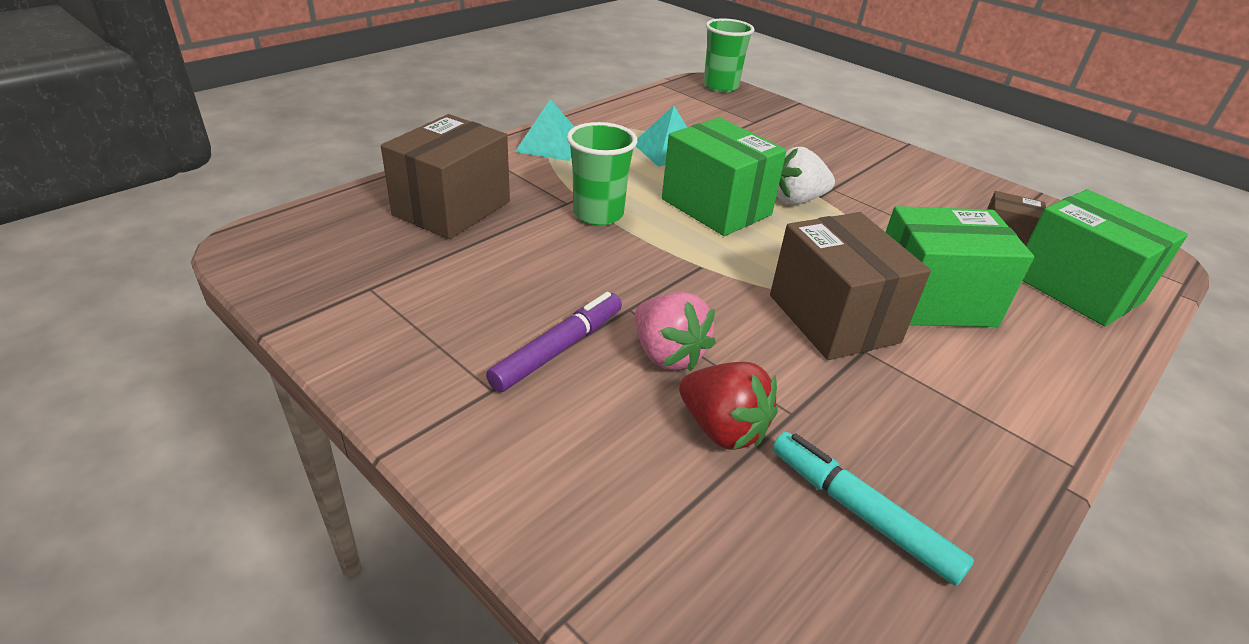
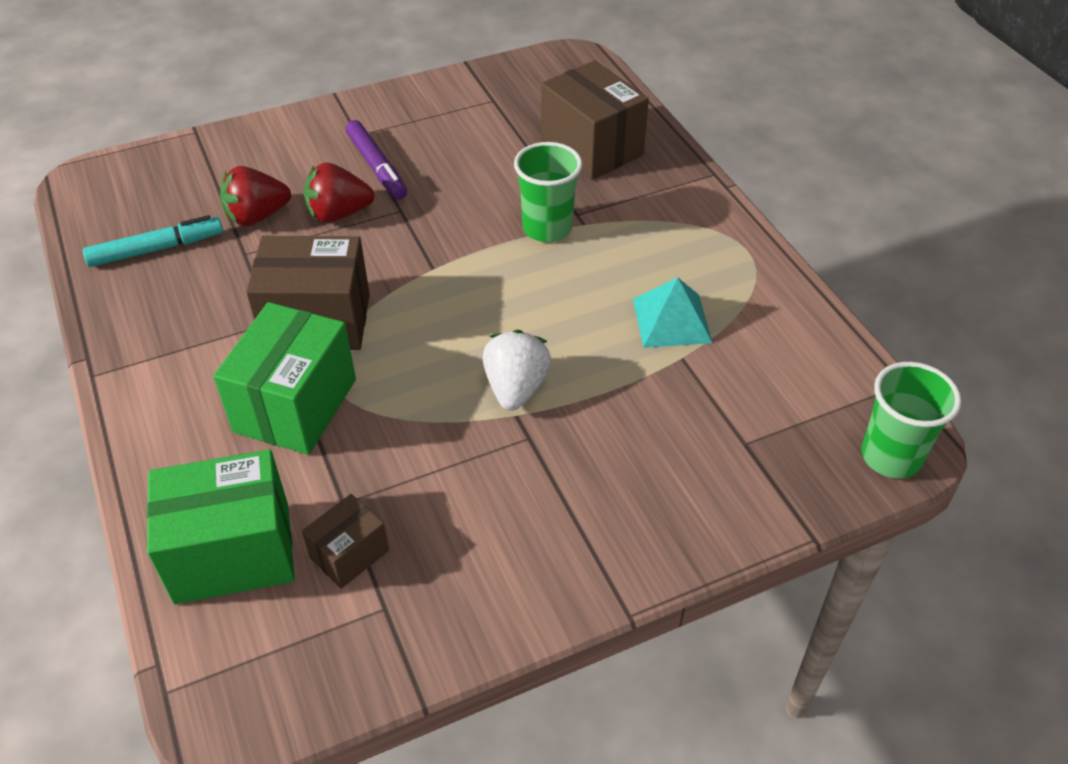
camera: 115 degrees right, 10 degrees up
(550, 144) = (708, 229): turquoise pyramid -> none
(667, 354) = (338, 214): pink strawberry -> red strawberry
(716, 207) = (527, 314): green box -> none

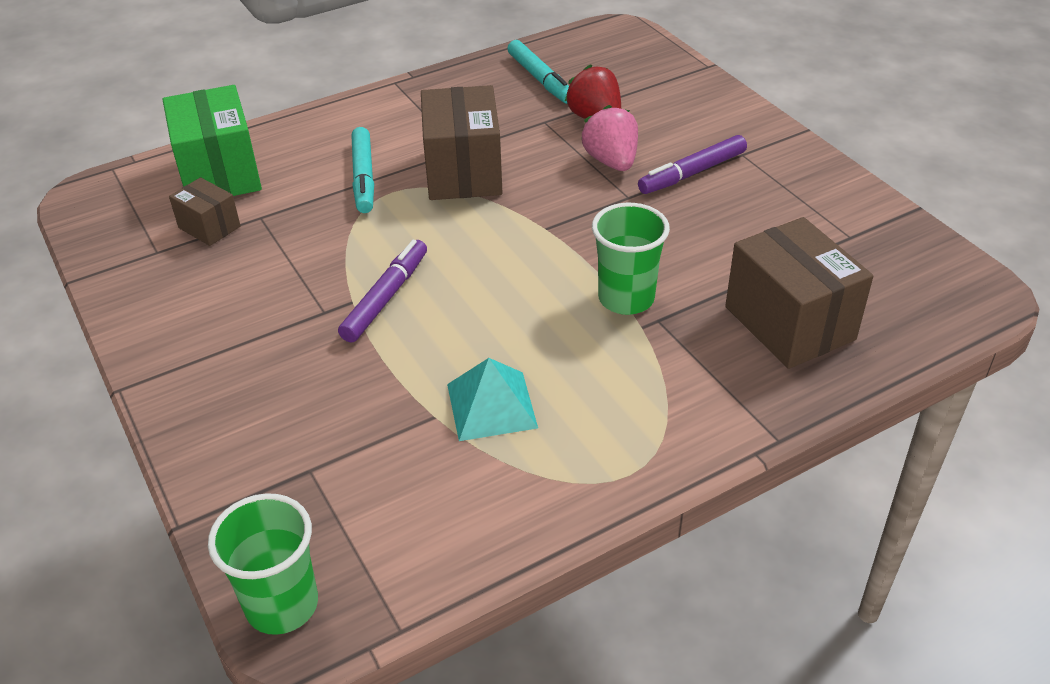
camera: 85 degrees right, 5 degrees down
(295, 405) = (364, 177): green box -> turquoise marker
(338, 214) = (611, 161): red strawberry -> pink strawberry
(516, 388) = (386, 297): white strawberry -> purple marker
(591, 147) = (789, 323): brown box -> brown box turned 75 degrees counterclockwise

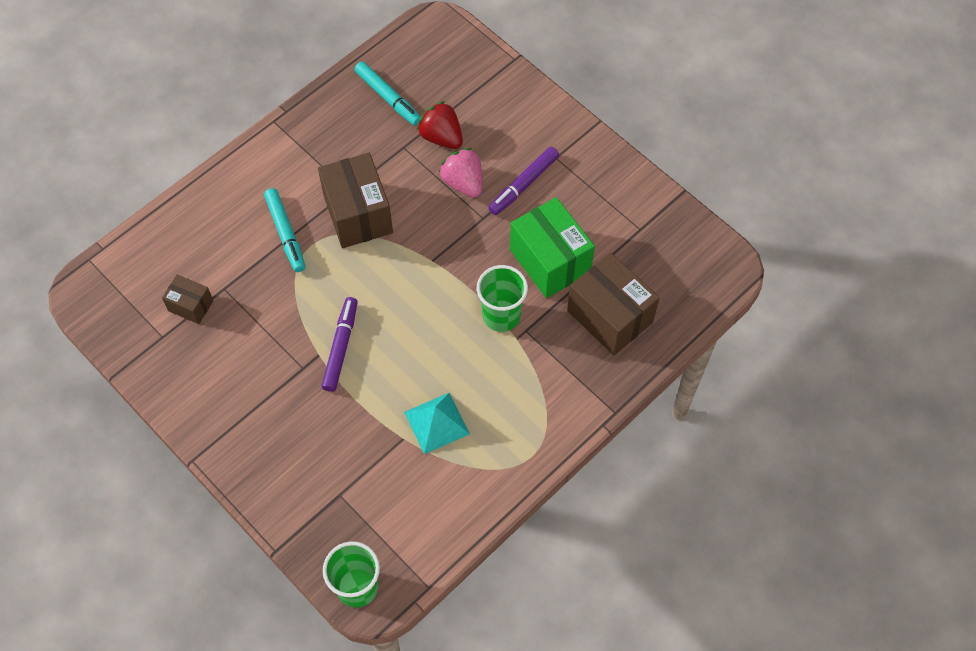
camera: 15 degrees left, 20 degrees up
(220, 174) = (175, 250): green box -> green box (550, 261)

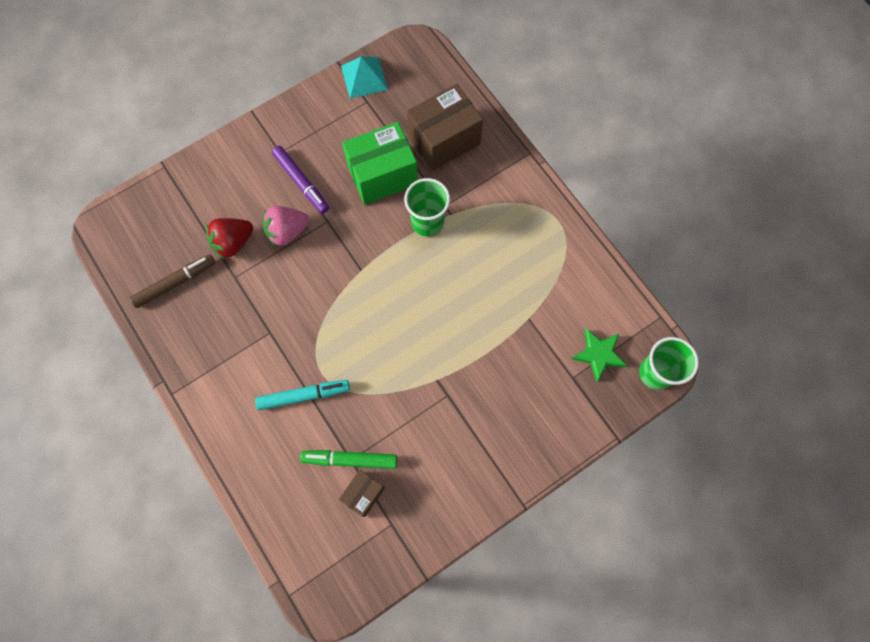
camera: 80 degrees left, 10 degrees up
(224, 287) = (350, 460): none -> green marker
(341, 347) = (433, 359): purple marker -> none
(358, 214) = (298, 327): brown box -> none
(371, 520) = (598, 354): none -> green star
(388, 98) = (175, 283): turquoise marker -> brown marker
(437, 423) = (518, 289): turquoise pyramid -> turquoise pyramid (364, 77)

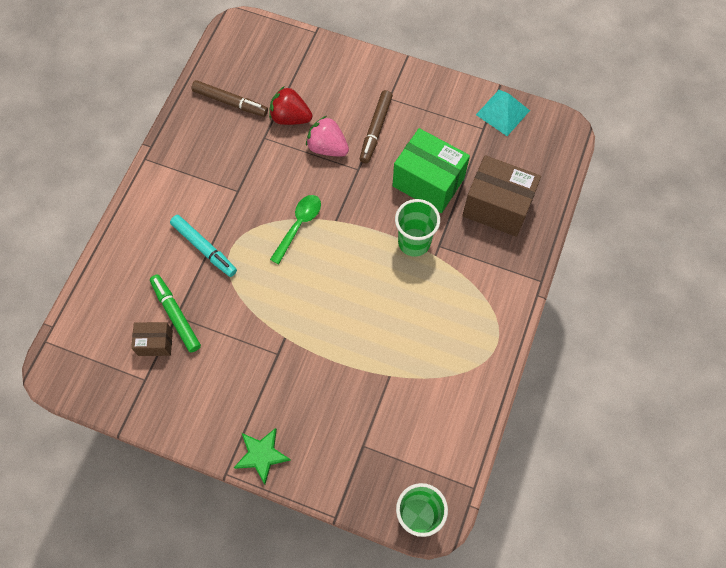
camera: 55 degrees right, 5 degrees down
(301, 182) = (375, 130): purple marker -> brown marker
(343, 302) = (299, 225): none -> green spoon
(598, 354) = (399, 455): green star -> green star (262, 455)

